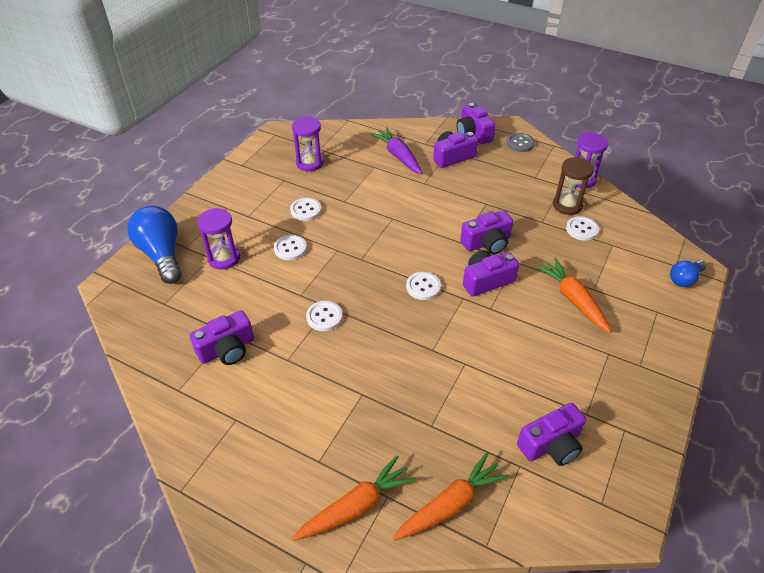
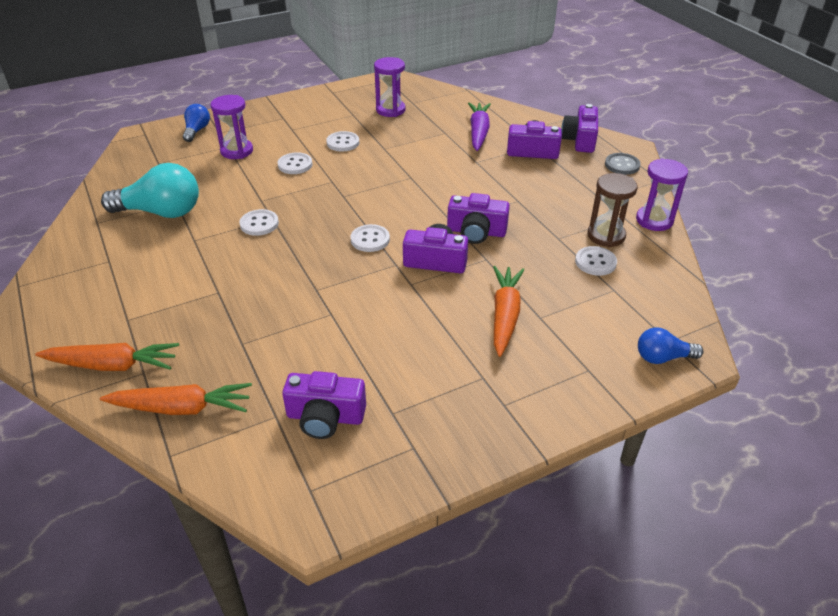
camera: 35 degrees right, 5 degrees down
(162, 254) = (197, 130): blue light bulb -> blue light bulb, size x0.54
(227, 349) = (161, 212): purple camera -> turquoise light bulb

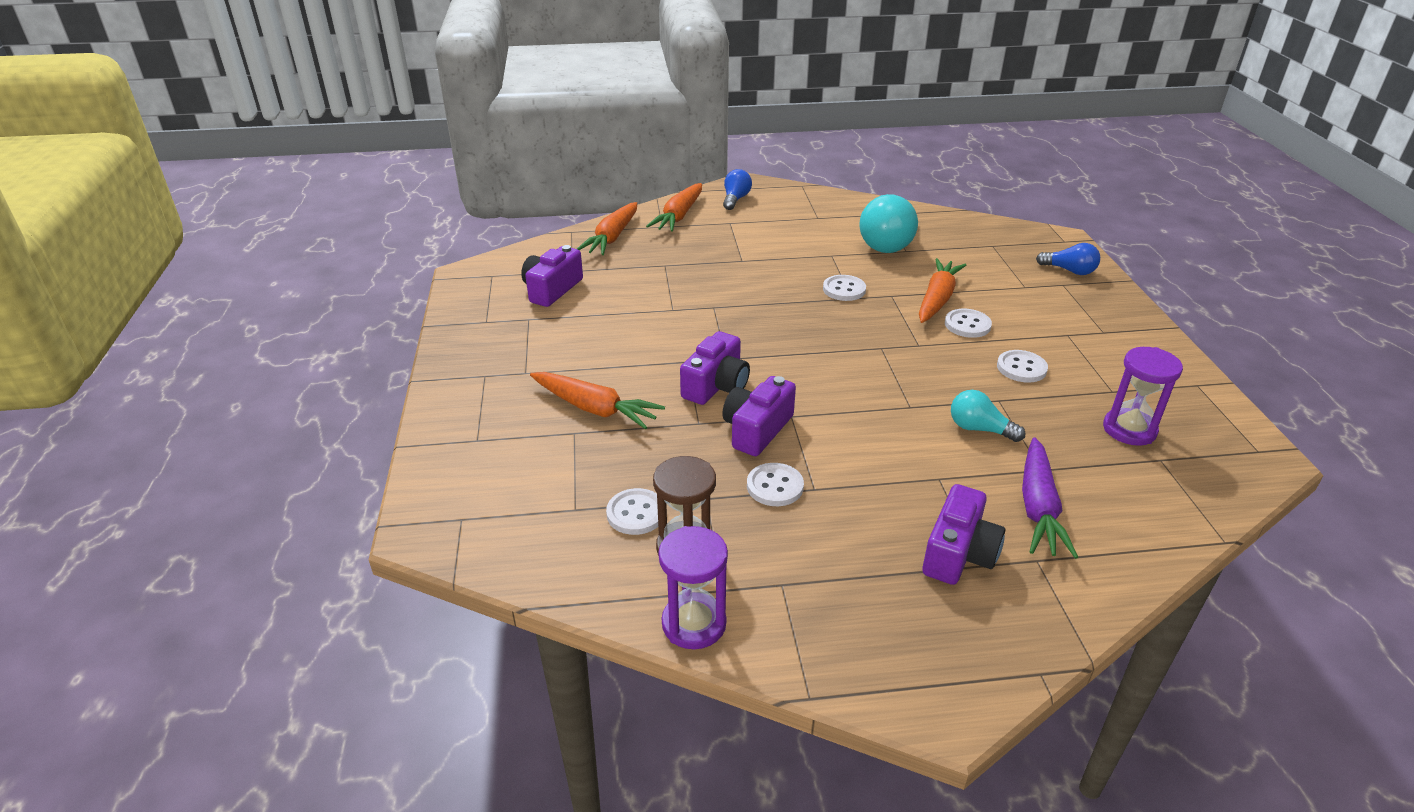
camera: 110 degrees right, 5 degrees down
(237, 151) = (1011, 291): purple hourglass -> none
(260, 180) = (937, 299): none -> orange carrot
(370, 239) = (781, 350): white button -> white button (775, 486)
(420, 152) = (979, 429): none -> turquoise light bulb
(478, 132) = (1038, 507): purple carrot -> purple carrot turned 75 degrees clockwise
(580, 140) = (990, 637): purple camera -> none
(622, 165) = (879, 661): grey button -> none
(662, 357) = (444, 501): blue light bulb -> blue light bulb (735, 199)

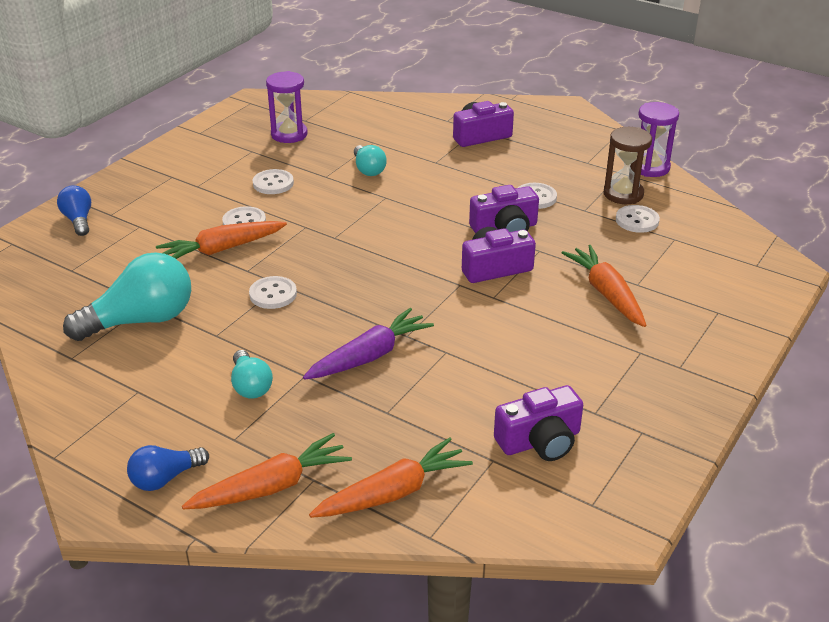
camera: 140 degrees left, 0 degrees up
(763, 243) = (250, 386): none -> turquoise light bulb
(1038, 507) = (408, 132): purple carrot -> purple carrot (369, 356)

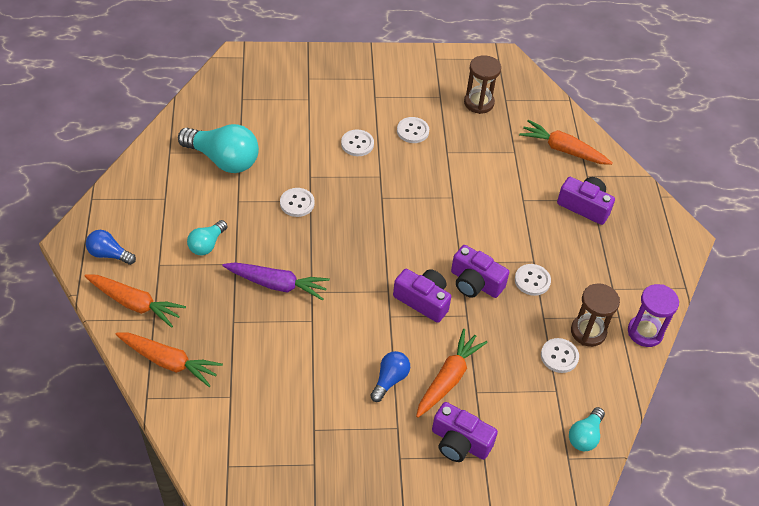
camera: 50 degrees right, 15 degrees up
(78, 220) = (290, 69): blue light bulb -> blue light bulb (390, 380)
(222, 249) = (320, 151): orange carrot -> orange carrot (563, 150)
(289, 134) = (479, 103): purple hourglass -> brown hourglass
(368, 169) = (477, 169): turquoise light bulb -> turquoise light bulb (585, 436)
(540, 441) = (264, 412): purple camera -> purple camera (459, 442)

